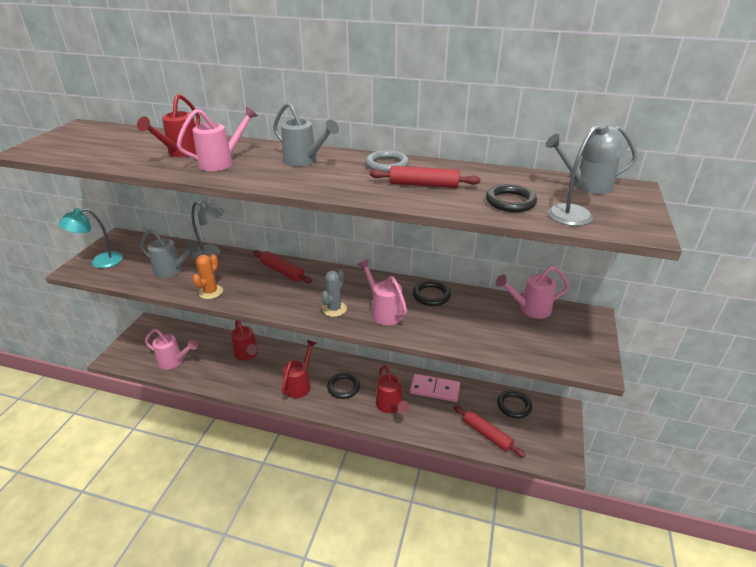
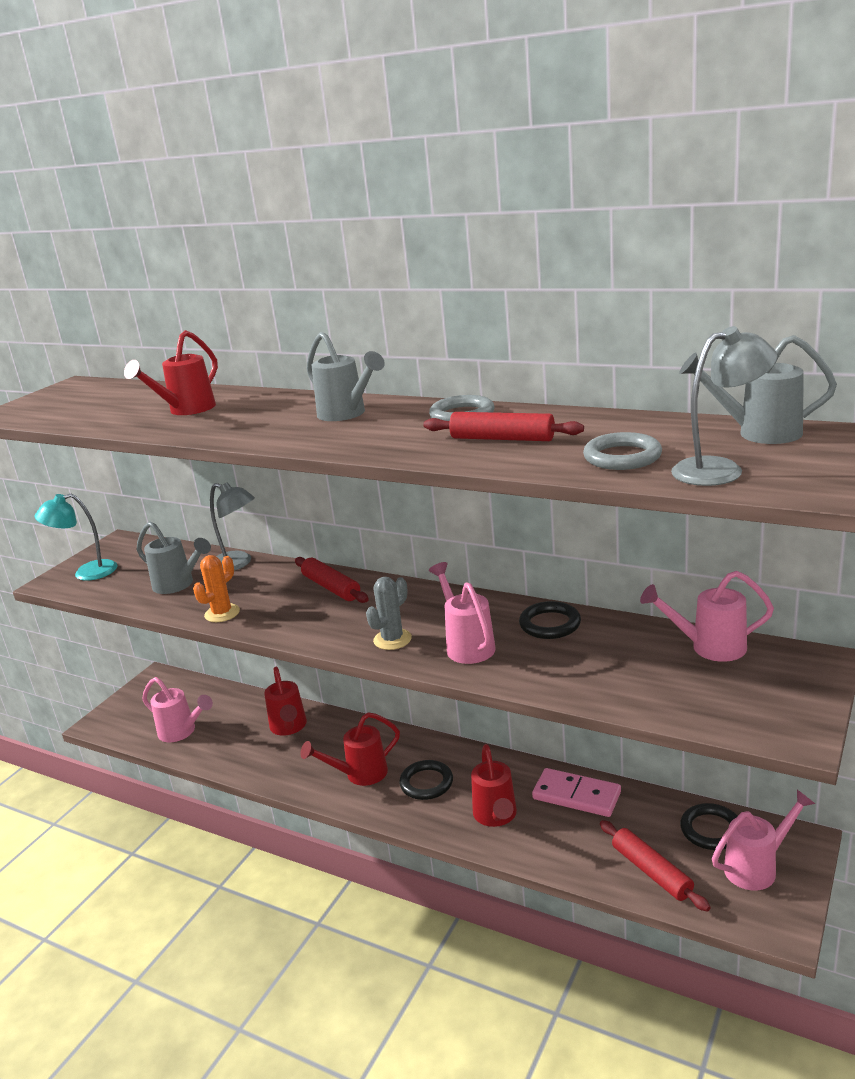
camera: 15 degrees right, 10 degrees down
(222, 162) = (235, 419): pink watering can -> pink watering can (757, 867)
(300, 384) = (359, 774): red watering can -> red watering can turned 150 degrees counterclockwise
(510, 202) = (622, 457): black ring -> grey ring

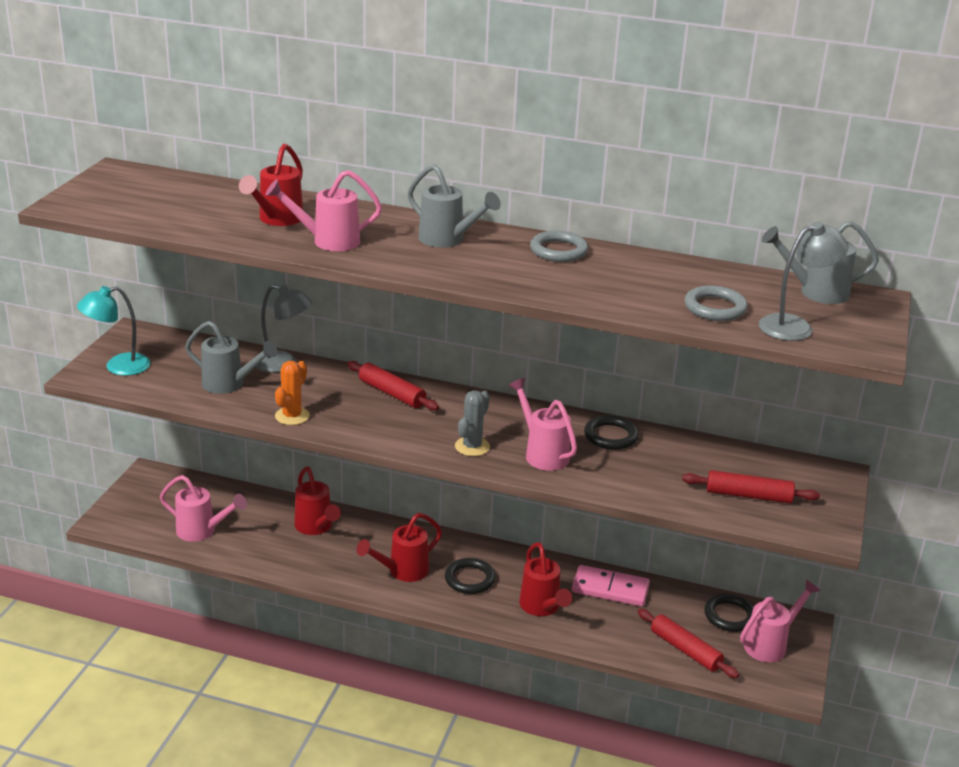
camera: 15 degrees left, 5 degrees up
(502, 439) = (607, 281): red rolling pin -> red rolling pin (748, 495)
(708, 647) = (749, 460): pink watering can -> pink watering can (327, 241)

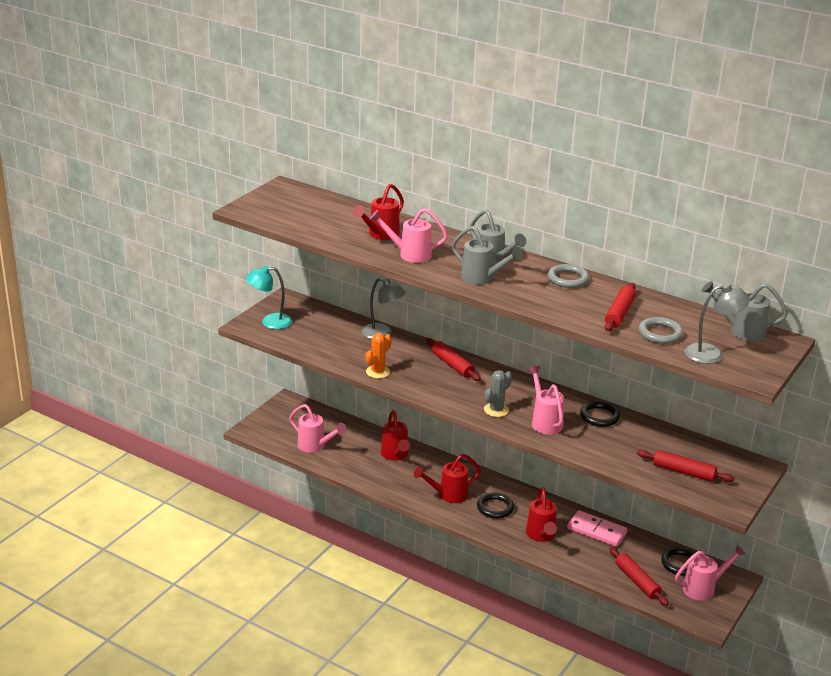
camera: 15 degrees right, 0 degrees up
(230, 384) = (341, 344): grey watering can -> grey watering can (482, 279)
(648, 287) = (619, 313): none -> red rolling pin

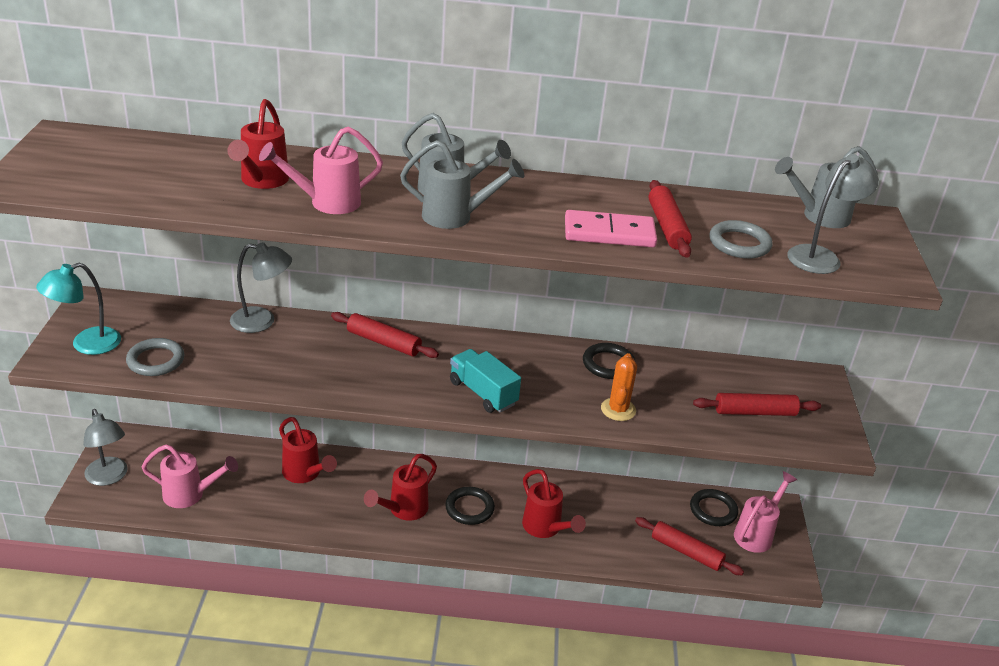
camera: 30 degrees left, 5 degrees up
(271, 422) = (109, 477): none -> grey lamp
(378, 372) = (291, 381): orange cactus -> orange cactus (618, 409)
(496, 410) = (483, 393): grey cactus -> turquoise truck
(544, 421) = (552, 391): pink watering can -> none
(568, 279) = (563, 192): grey ring -> grey ring (156, 360)
(597, 531) = (600, 498): pink domino -> pink domino (609, 233)

